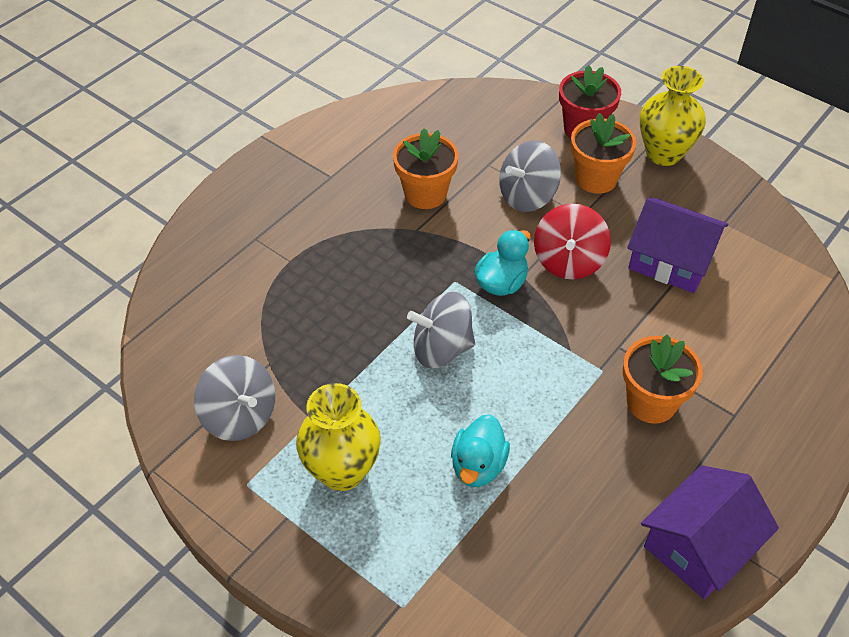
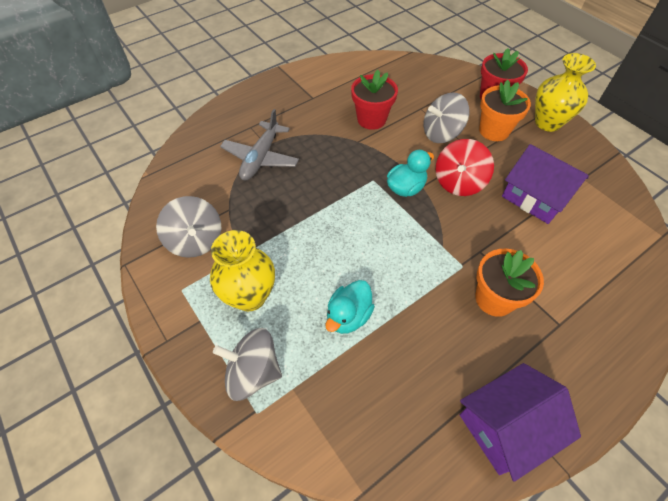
camera: 15 degrees right, 5 degrees up
(287, 281) = (261, 158): none -> grey plane
(425, 194) = (371, 119): orange flower pot -> red flower pot
(441, 348) = (349, 224): grey spinning top -> grey spinning top (253, 372)

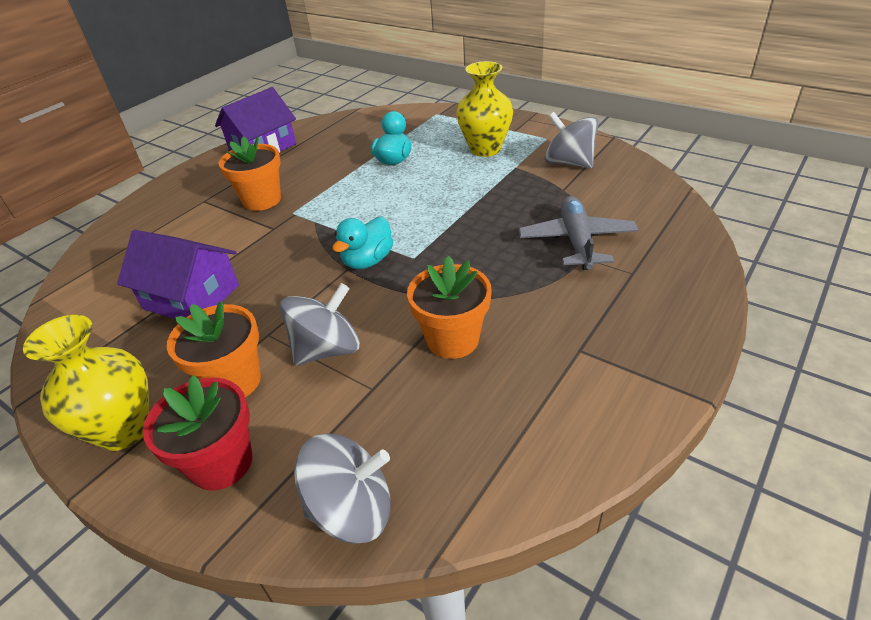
camera: 165 degrees right, 15 degrees down
(253, 372) = (452, 124): grey spinning top -> grey spinning top (352, 510)
(371, 119) = (452, 339): red flower pot -> orange flower pot
(458, 182) = (297, 286): red spinning top -> none

